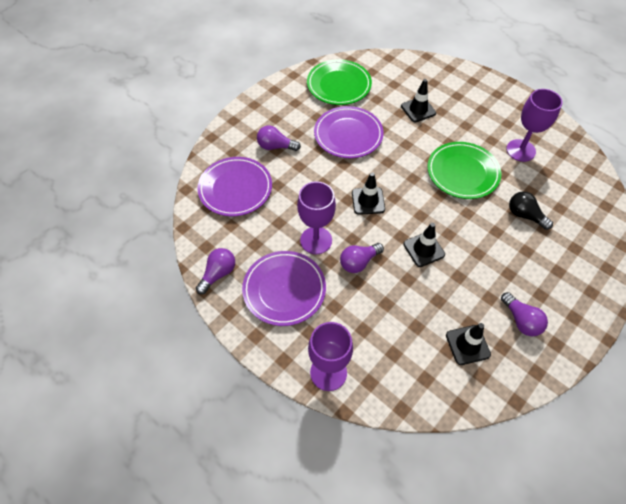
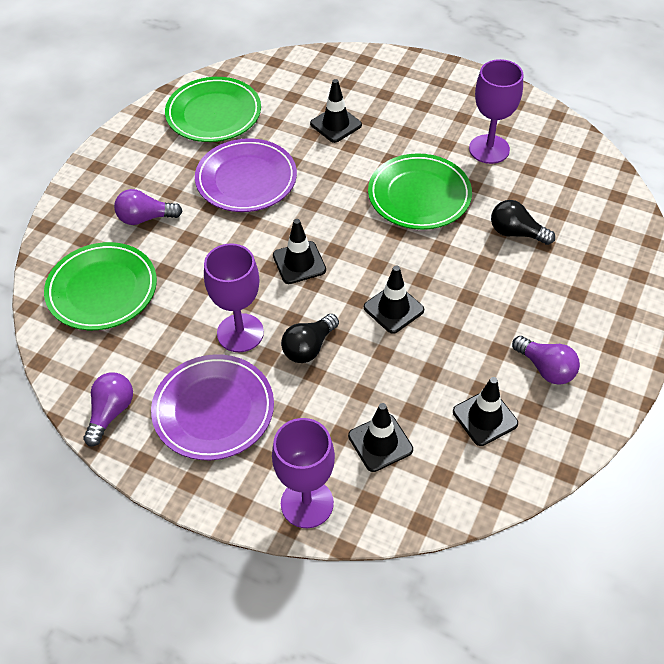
camera: 15 degrees left, 5 degrees down
(235, 189) = (102, 290): purple plate -> green plate
(359, 262) = (309, 347): purple light bulb -> black light bulb
(389, 343) = (380, 443): none -> black traffic cone

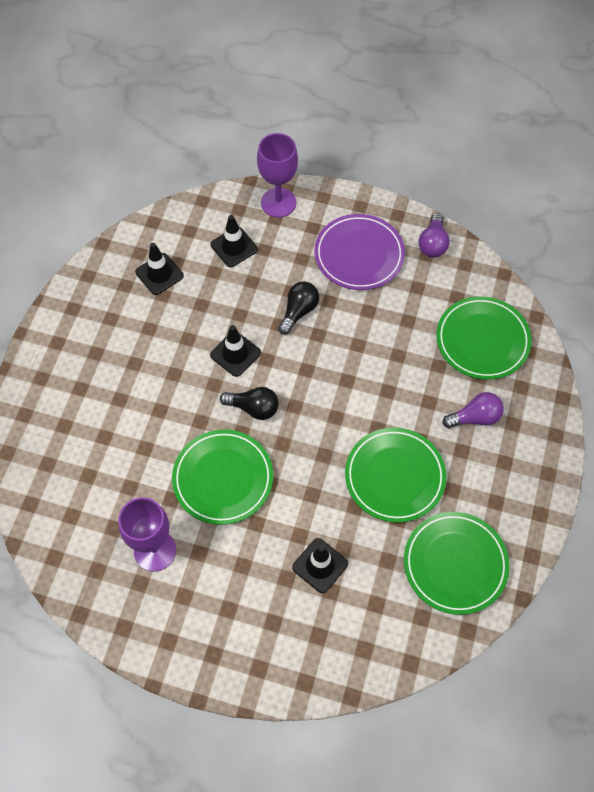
camera: 170 degrees right, 10 degrees up
(240, 333) = (356, 317): purple goblet -> none
(246, 179) = (394, 476): purple plate -> green plate
(299, 263) = (323, 388): black traffic cone -> none
(516, 233) = (130, 446): black light bulb -> black light bulb (253, 408)
(546, 368) = (112, 317): purple light bulb -> none

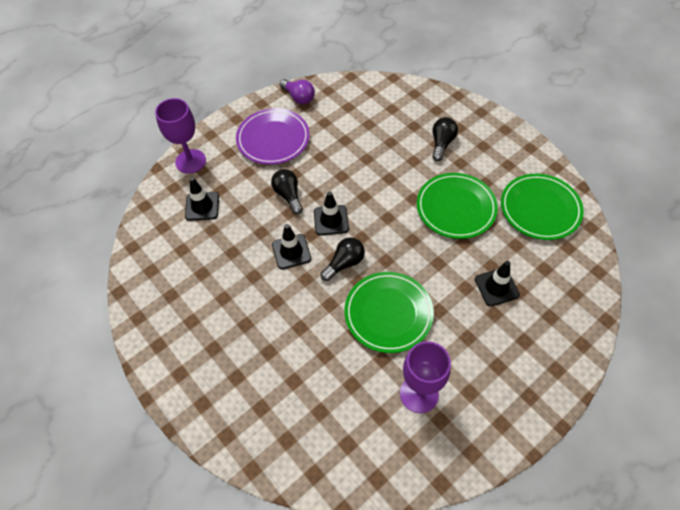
camera: 55 degrees left, 5 degrees down
(159, 274) = (182, 266): black traffic cone -> black traffic cone (331, 220)
(475, 417) = (442, 143): purple light bulb -> black light bulb
(482, 340) = (389, 111): green plate -> none

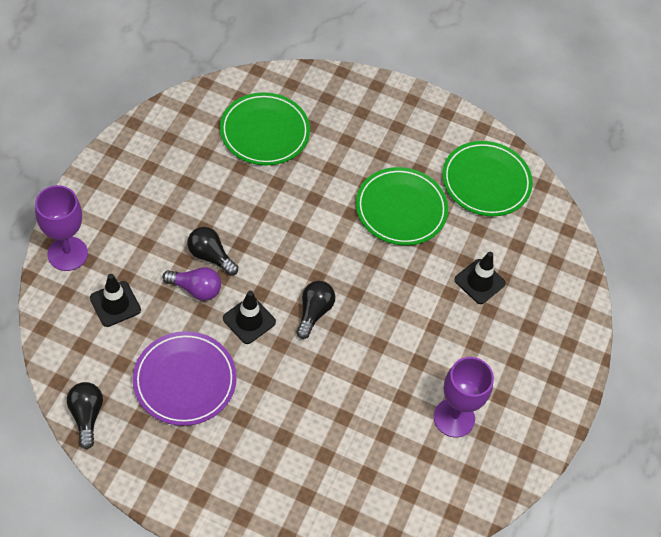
camera: 35 degrees left, 0 degrees up
(273, 139) = (154, 193): purple plate -> purple plate (185, 380)
(299, 97) = (157, 129): purple light bulb -> purple light bulb (196, 289)
(331, 220) = (274, 269): black traffic cone -> none
(388, 313) = (386, 349): green plate -> green plate (264, 132)
(442, 143) = (351, 138): black light bulb -> black light bulb (86, 416)

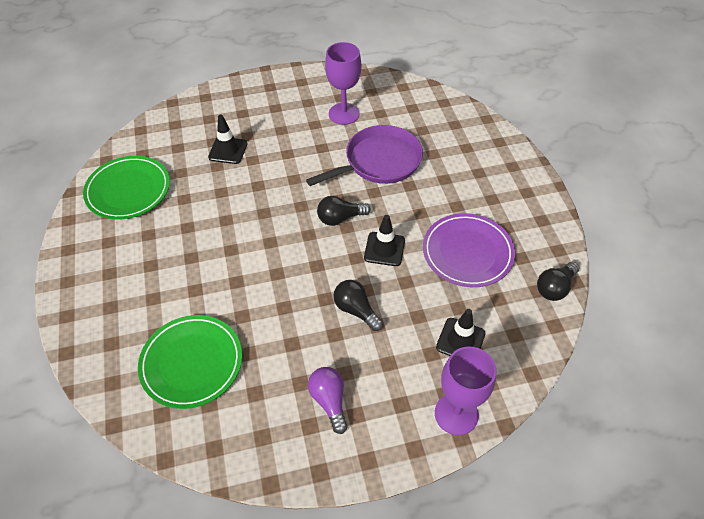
camera: 120 degrees left, 5 degrees down
(196, 289) = (393, 298): purple light bulb -> purple light bulb (329, 401)
(210, 256) = (356, 310): black light bulb -> black light bulb turned 135 degrees clockwise
(356, 397) = (379, 161): none -> purple pan
(401, 209) = (199, 223): green plate -> none

